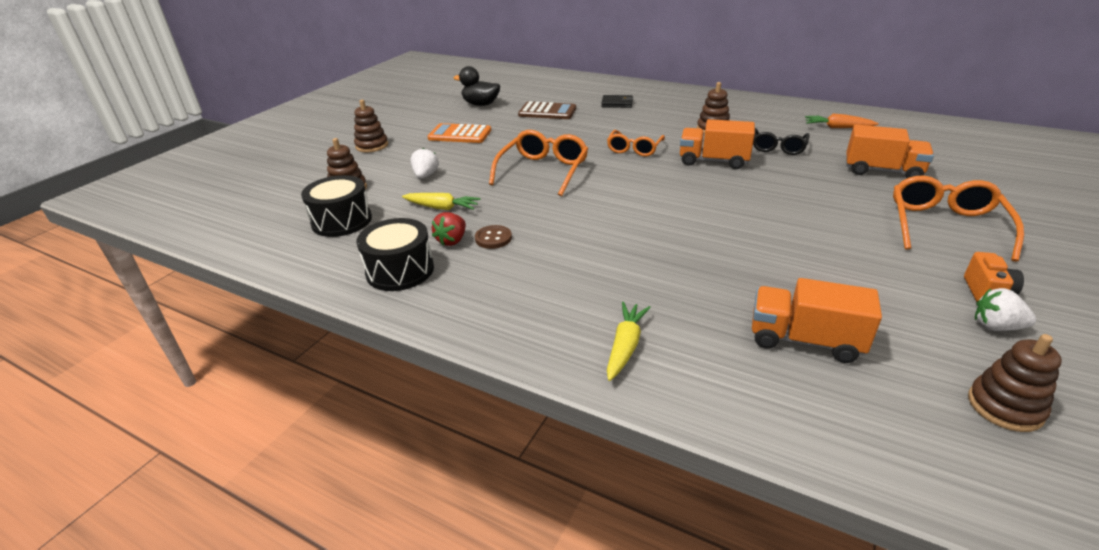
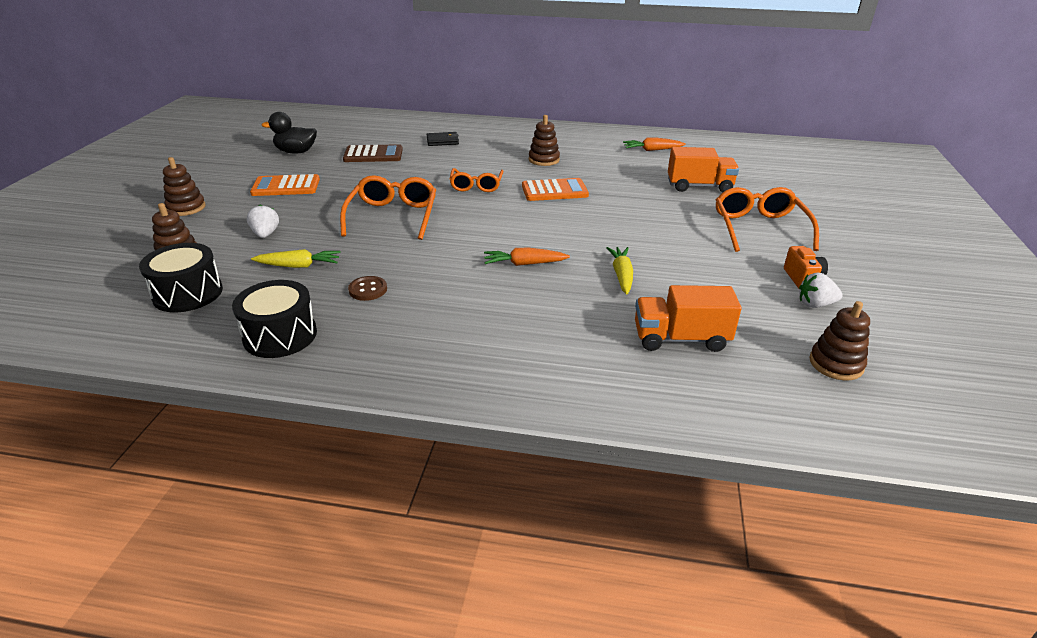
camera: 20 degrees left, 0 degrees up
(452, 241) = (324, 298): red strawberry -> none
(625, 346) = (534, 370): yellow carrot -> yellow carrot (621, 275)
(655, 232) = (524, 264): none -> orange carrot
(713, 161) = (554, 191): orange truck -> orange calculator
(778, 147) = (607, 173): black glasses -> none

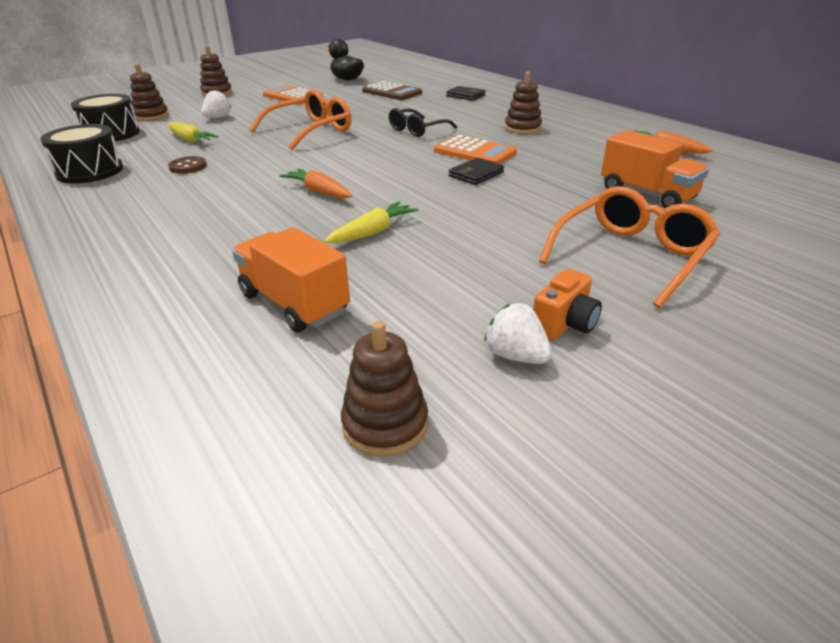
camera: 45 degrees right, 0 degrees up
(476, 186) = (417, 130): orange glasses -> black glasses
(591, 208) = (476, 174): none -> black wallet

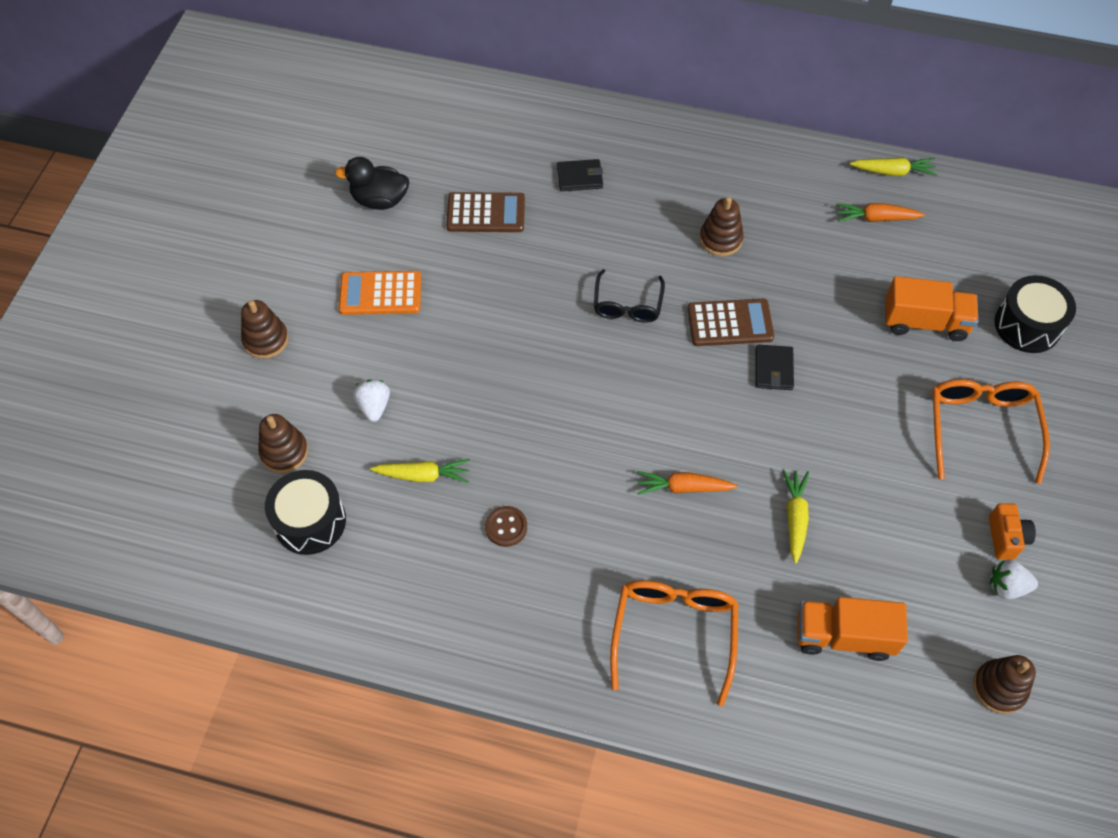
camera: 40 degrees left, 25 degrees up
(90, 171) = (422, 602): black drum -> black drum (1027, 325)
(311, 131) = (523, 374): orange glasses -> orange glasses (674, 633)
(475, 152) = (730, 323): orange calculator -> brown calculator
(708, 139) = (893, 172): none -> yellow carrot

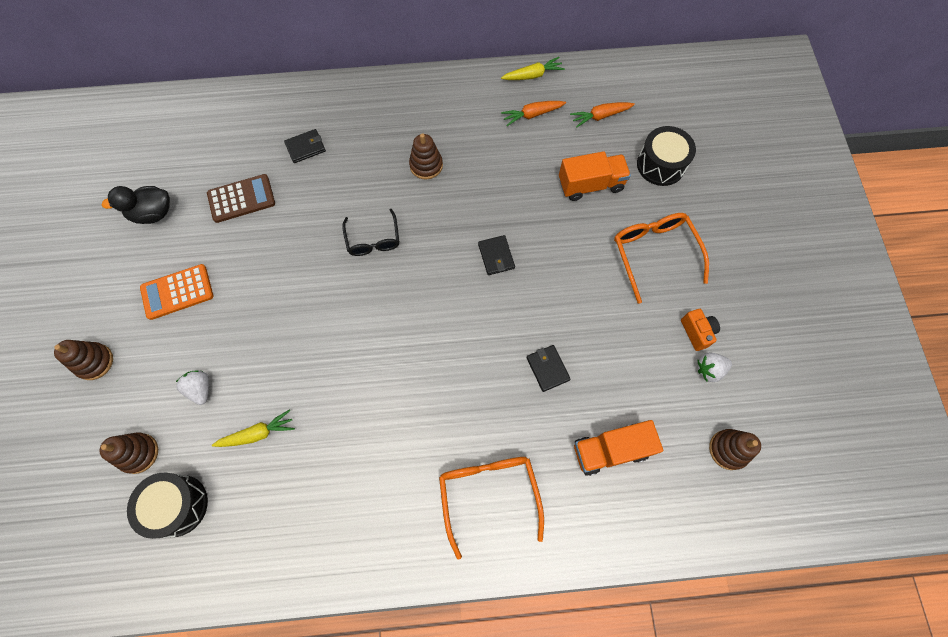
camera: 20 degrees left, 10 degrees up
(506, 527) = (336, 453): brown button -> none
(683, 487) = (459, 373): orange carrot -> orange carrot (600, 116)
(730, 323) = (453, 230): brown calculator -> none
(795, 517) = (547, 368): yellow carrot -> black wallet

